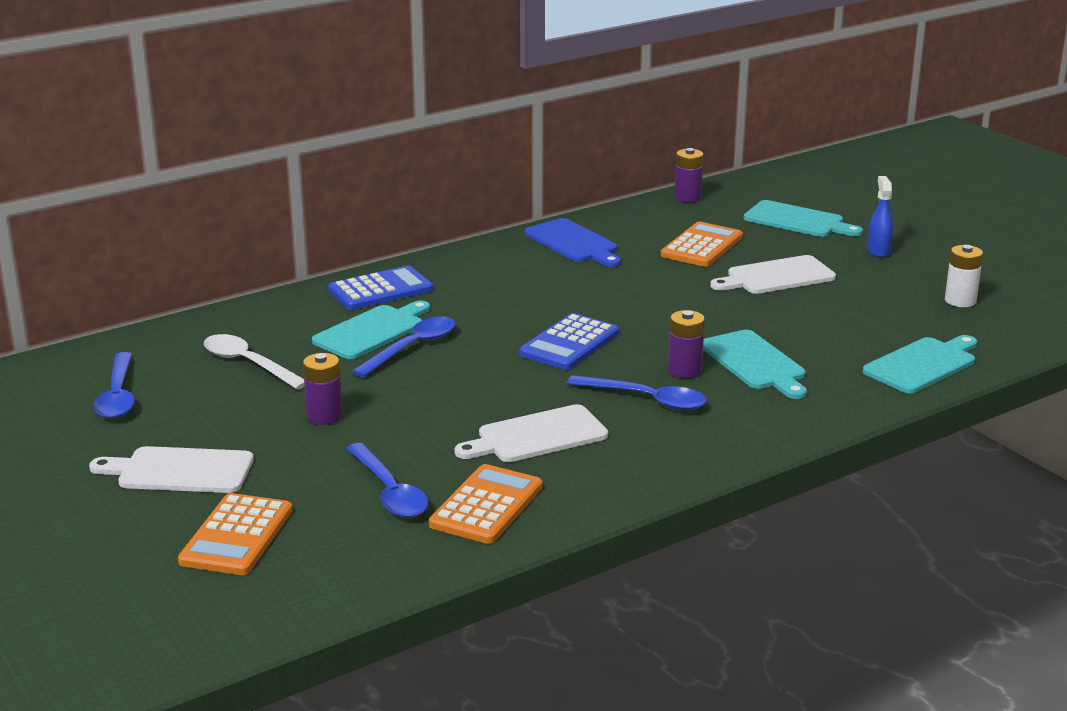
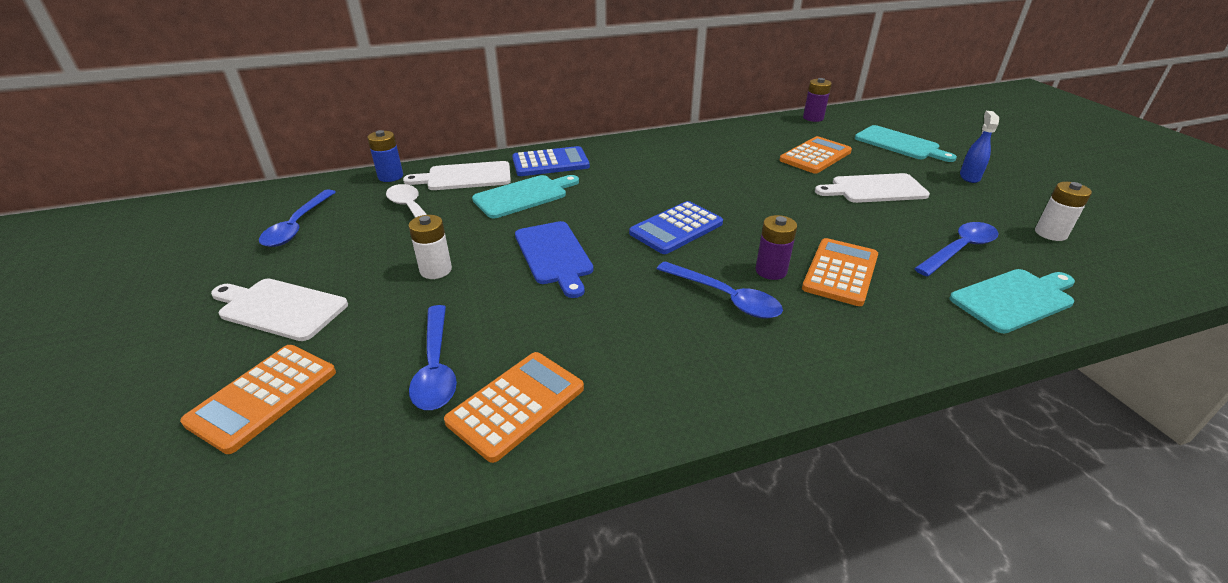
camera: 15 degrees right, 10 degrees up
(184, 329) = (390, 176): none -> blue battery
(324, 416) = (436, 270): purple battery -> white battery
(413, 347) = (546, 214): blue spoon -> blue spoon (959, 249)
(537, 436) = (606, 323): white cutting board -> white cutting board (465, 177)
(573, 243) = (713, 143): blue cutting board -> blue cutting board (554, 255)
(755, 363) = (840, 272): turquoise cutting board -> orange calculator

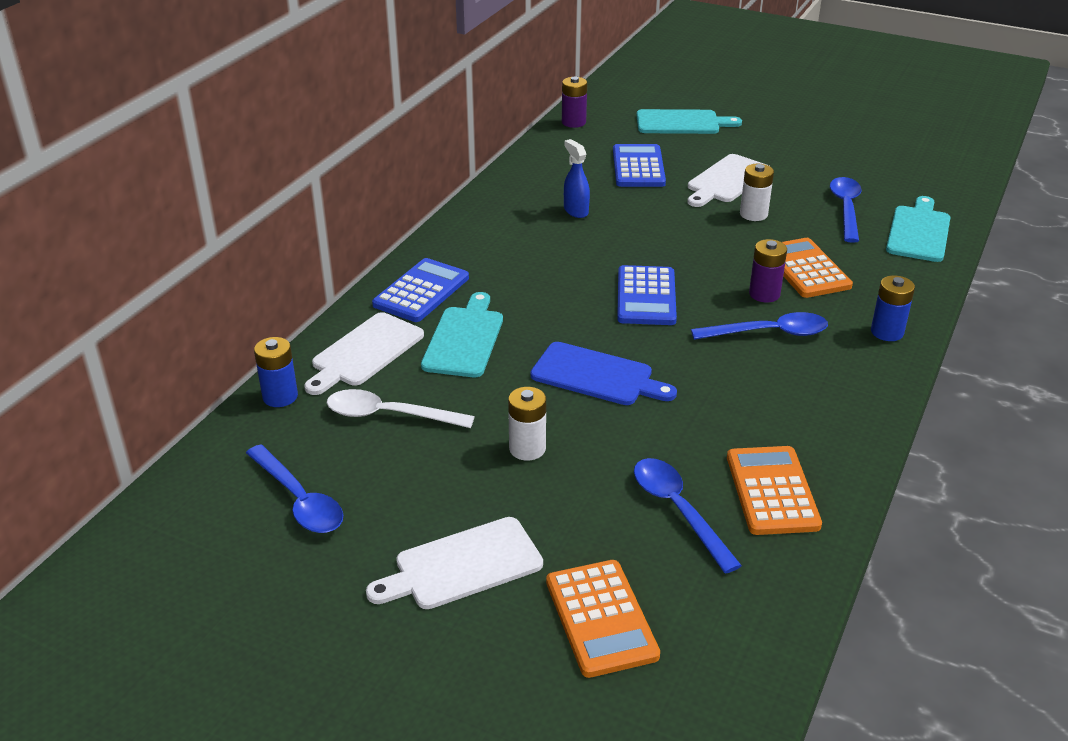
camera: 45 degrees left, 0 degrees up
(436, 367) = (677, 510): blue spoon -> blue spoon turned 150 degrees counterclockwise
(815, 156) = (638, 167): orange calculator -> blue calculator
(837, 356) = (887, 332): none -> blue battery
(969, 177) = (770, 136): blue spray bottle -> blue spray bottle (576, 211)
(1050, 233) = (876, 165): white battery -> white battery (753, 214)

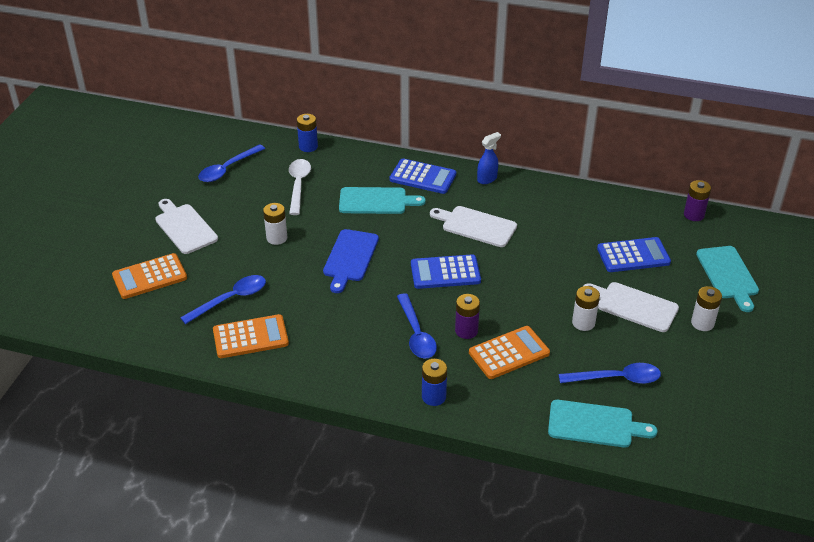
camera: 80 degrees right, 5 degrees up
(364, 352) = (354, 167): white cutting board -> white cutting board (476, 226)
(576, 211) = (549, 230): blue spray bottle -> blue spray bottle (487, 179)
(757, 149) = (702, 323): none -> white battery

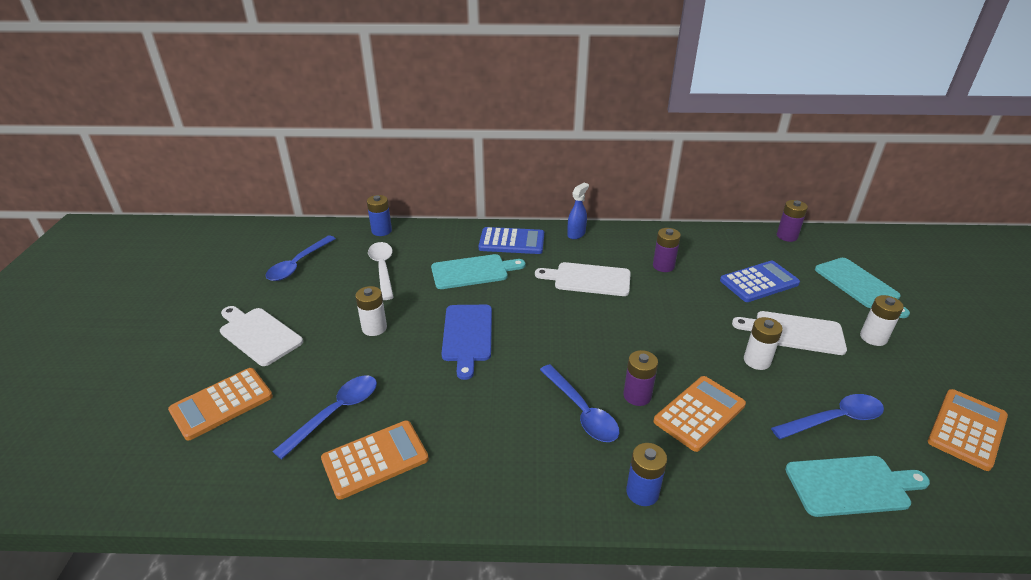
camera: 15 degrees left, 5 degrees down
(445, 272) = (580, 333): blue calculator -> none
(552, 225) = (663, 266): none -> purple battery
(722, 407) = (967, 429): none -> orange calculator

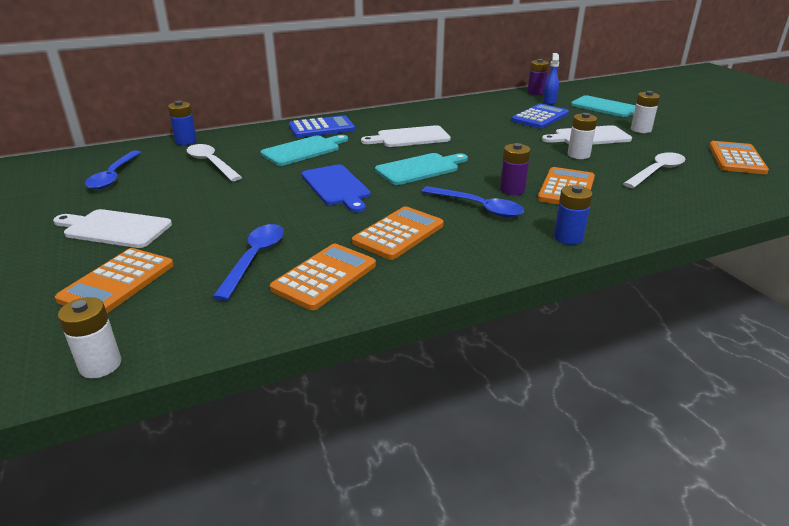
camera: 25 degrees left, 5 degrees down
(374, 328) = (240, 200): white battery -> white battery (100, 365)
(477, 424) = (398, 234): none -> orange calculator
(576, 234) = (374, 115): blue spray bottle -> blue spray bottle (549, 101)
(663, 266) = (462, 121): purple battery -> none
(834, 419) = (657, 171): blue spoon -> white spoon
(852, 486) = (699, 199): turquoise cutting board -> turquoise cutting board (420, 169)

